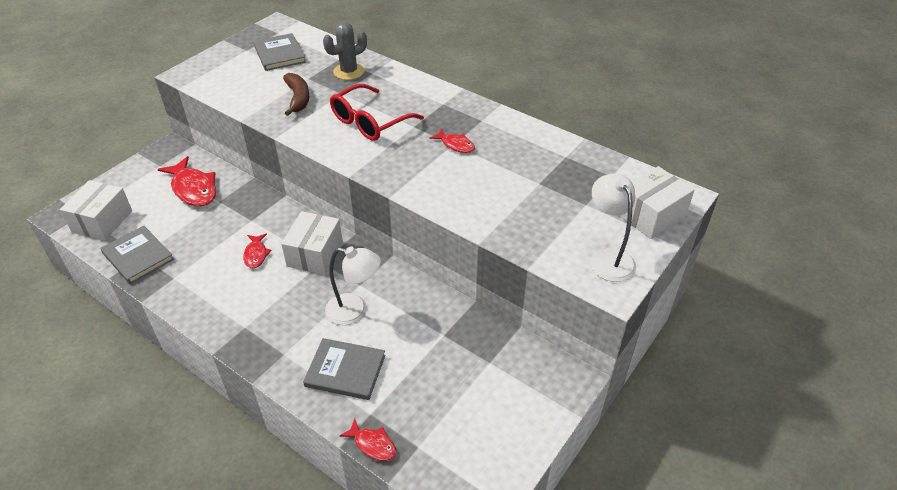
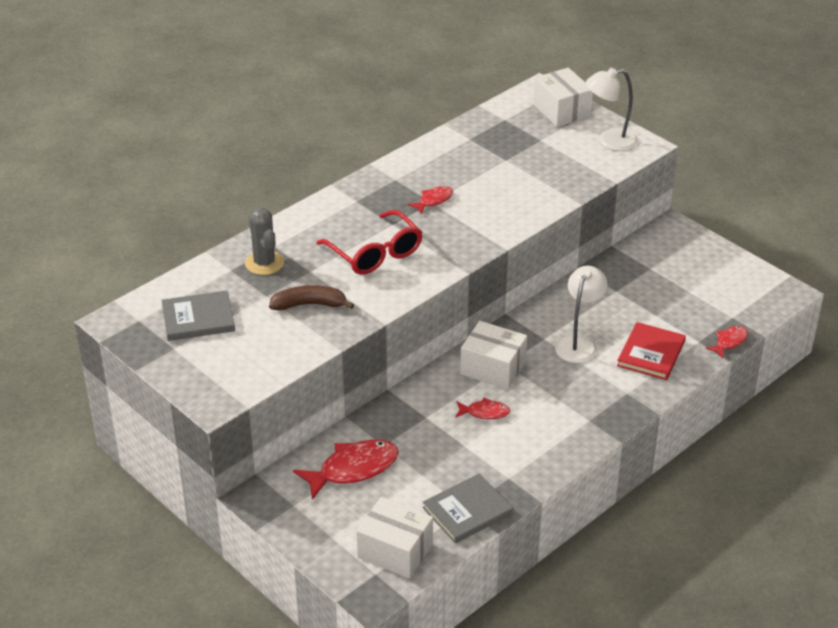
camera: 80 degrees left, 5 degrees down
(345, 371) = (651, 353): grey book -> red book

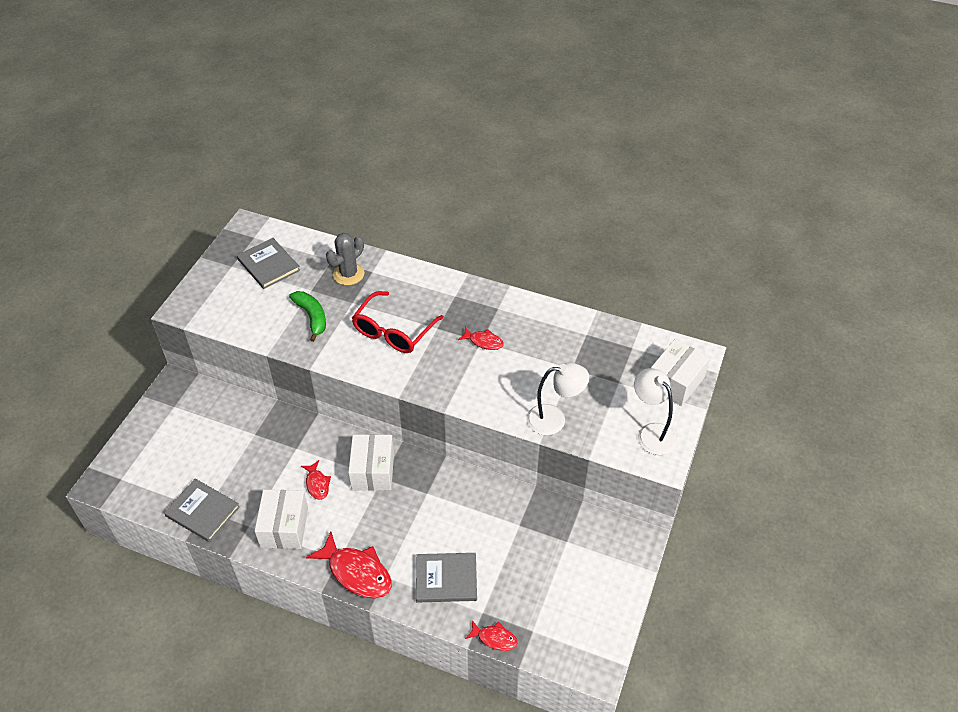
camera: 65 degrees right, 10 degrees up
(309, 304) = (312, 317): brown banana -> green banana
(353, 469) = (222, 426): red fish -> red fish (357, 572)
(395, 550) = (147, 482): white box -> white box (284, 527)
(579, 343) = (432, 520): white lamp -> white lamp (554, 419)
(651, 353) = (446, 579): red book -> grey book

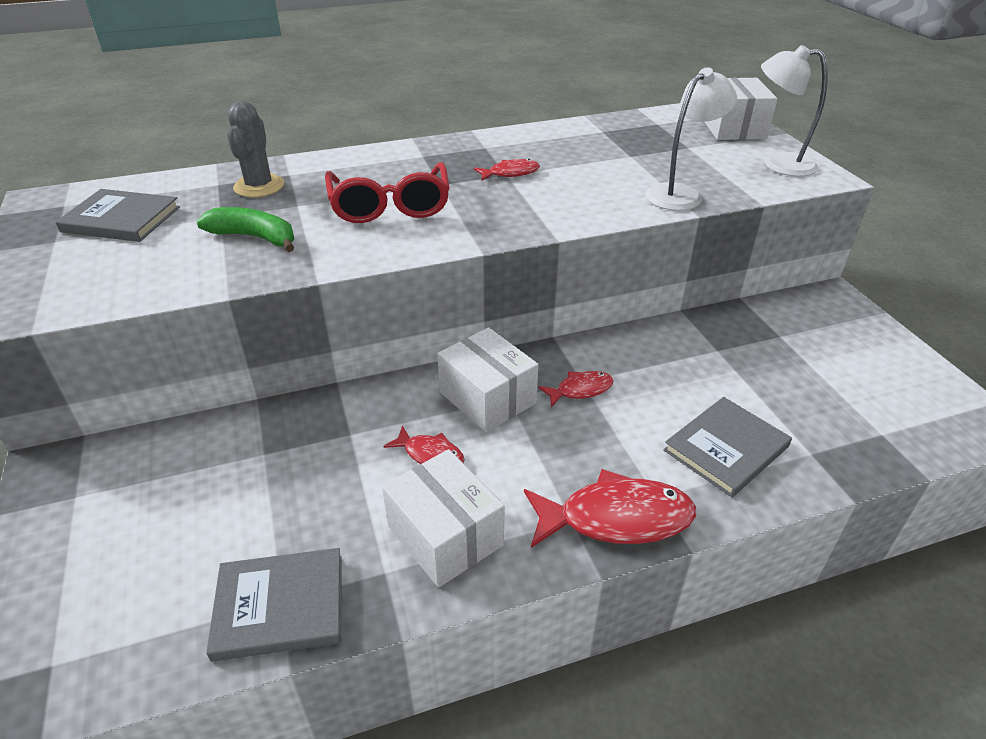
camera: 40 degrees left, 10 degrees down
(494, 638) = (864, 470): red fish -> red fish (580, 390)

